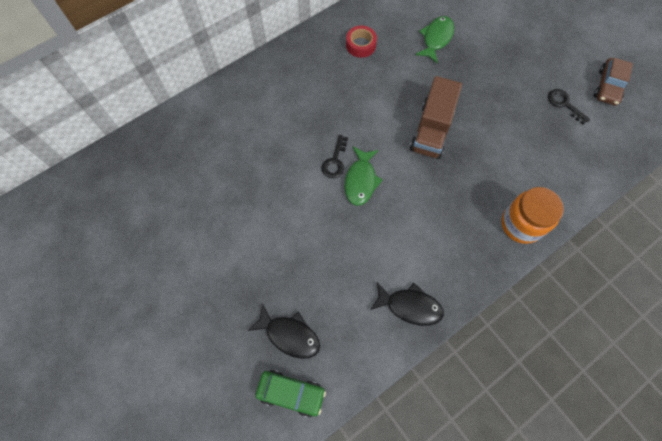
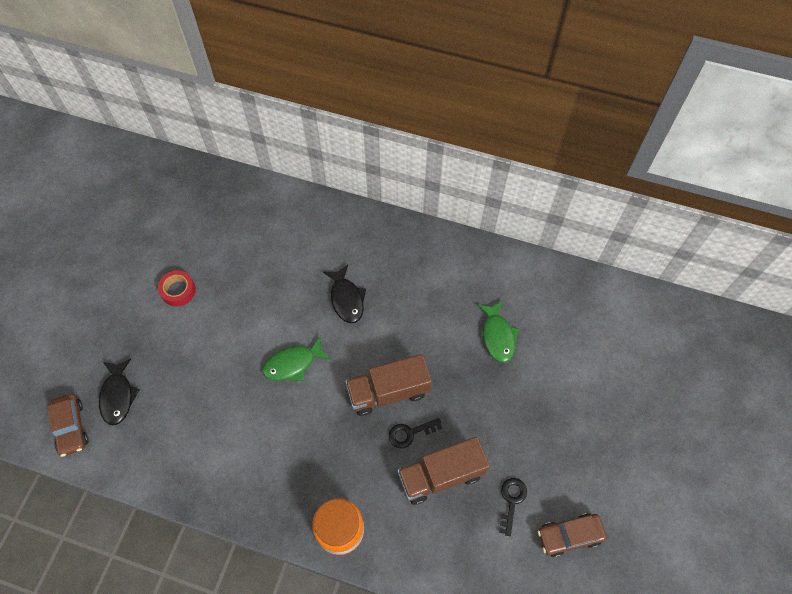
camera: 55 degrees right, 5 degrees down
(291, 393) = (71, 427): green car -> brown car
(335, 161) = (298, 331): black key -> black key (410, 433)
(360, 45) = (438, 276): red tape -> red tape (178, 291)
(410, 306) = (197, 475): black fish -> black fish (346, 299)
(436, 39) = (497, 336): green fish -> green fish turned 90 degrees clockwise
(519, 135) = (441, 475): none -> brown truck

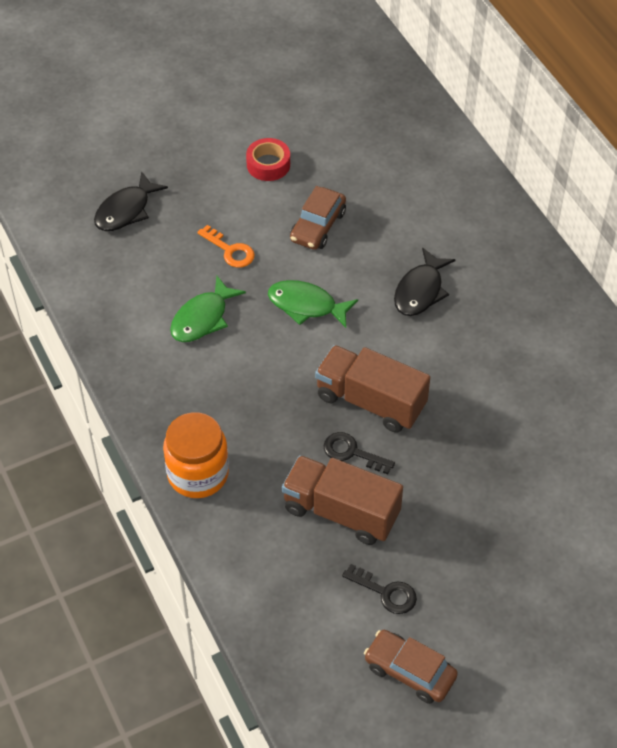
camera: 45 degrees right, 10 degrees down
(71, 427) = (63, 205): brown car -> brown car (318, 226)
(212, 367) = (230, 250): none -> orange key
(497, 336) = (541, 444): green fish -> green fish (202, 318)
(511, 501) = (386, 592): black key -> black key turned 60 degrees clockwise

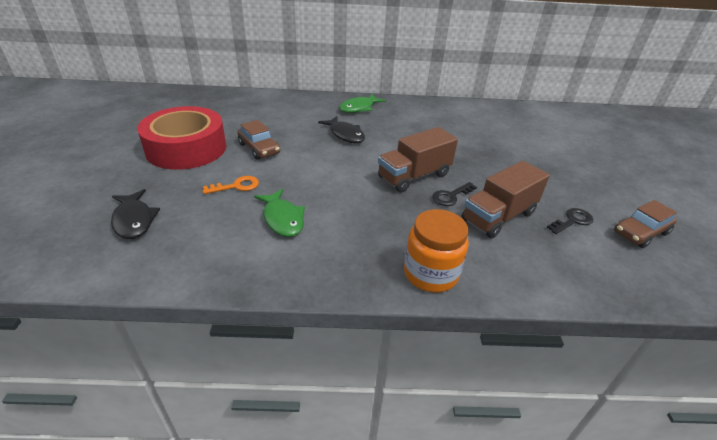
camera: 65 degrees left, 15 degrees down
(268, 164) = (186, 148): red tape -> red tape, size x2.33
(306, 305) = (317, 173): green fish -> green fish (359, 108)

